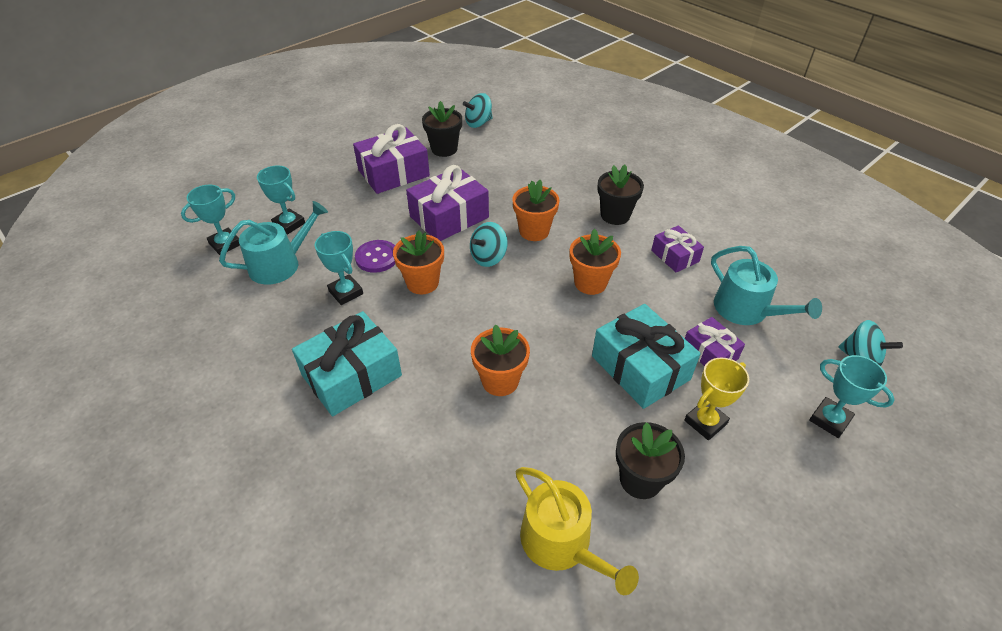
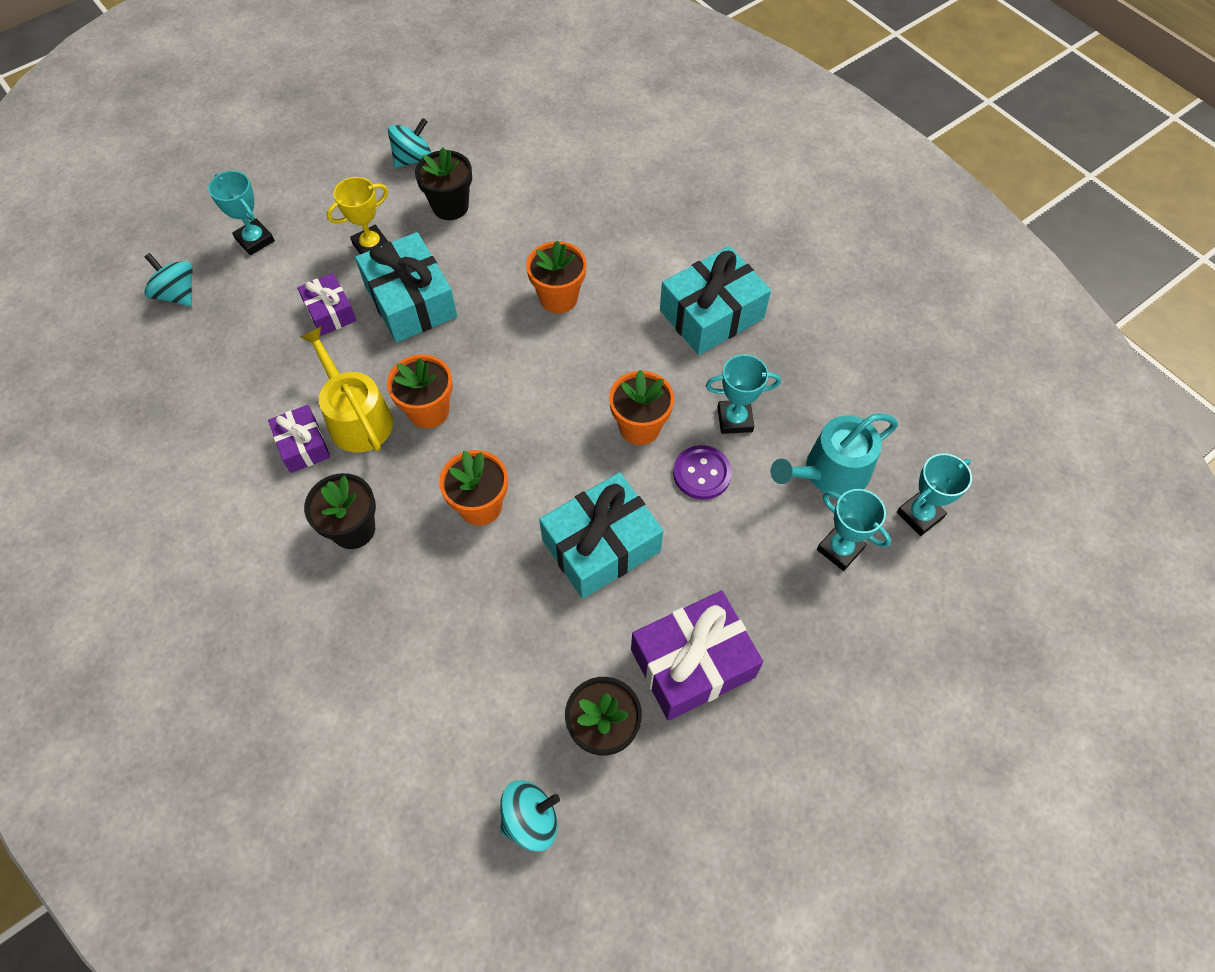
camera: 175 degrees left, 15 degrees up
(346, 292) = (735, 419): turquoise trophy -> turquoise trophy turned 60 degrees counterclockwise
(449, 217) = (601, 545): purple gift -> turquoise gift
(488, 257) = (551, 462): turquoise spinning top -> turquoise spinning top (413, 159)
(562, 543) = (528, 170): yellow watering can -> yellow watering can (356, 417)
(746, 310) = (259, 359): turquoise watering can -> none

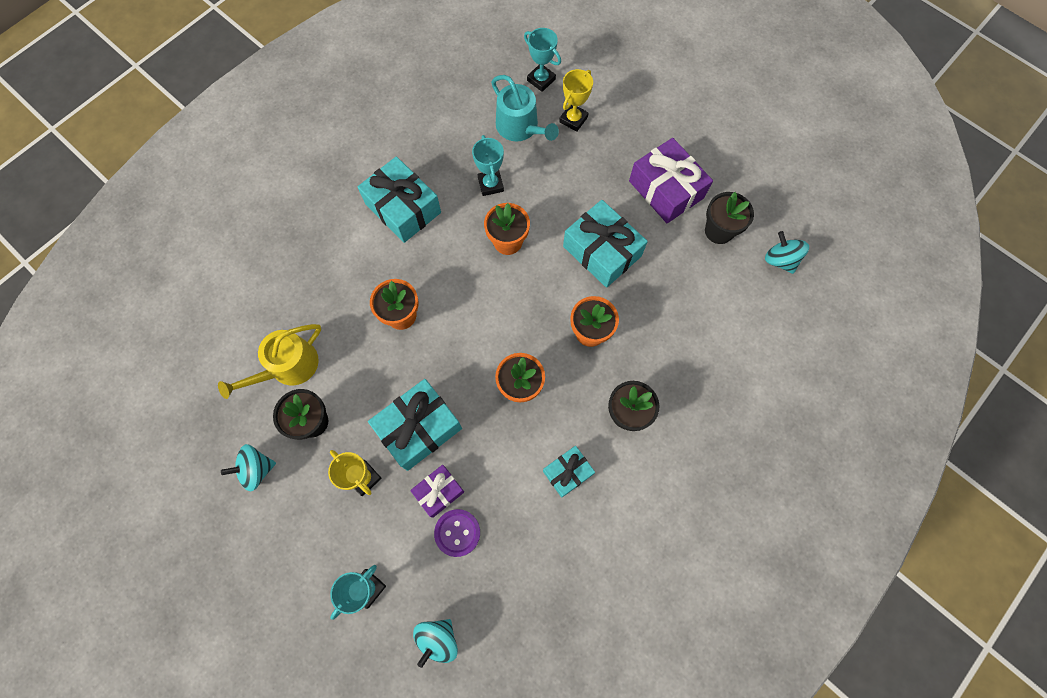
camera: 100 degrees left, 10 degrees up
(303, 445) = (567, 472): purple gift -> turquoise gift
(356, 417) = (536, 439): yellow watering can -> yellow watering can (288, 367)
(413, 159) = (256, 469): turquoise spinning top -> turquoise spinning top turned 60 degrees counterclockwise
(702, 473) = (536, 199): purple button -> purple button (457, 532)
(840, 549) = (573, 119): turquoise trophy -> yellow trophy

